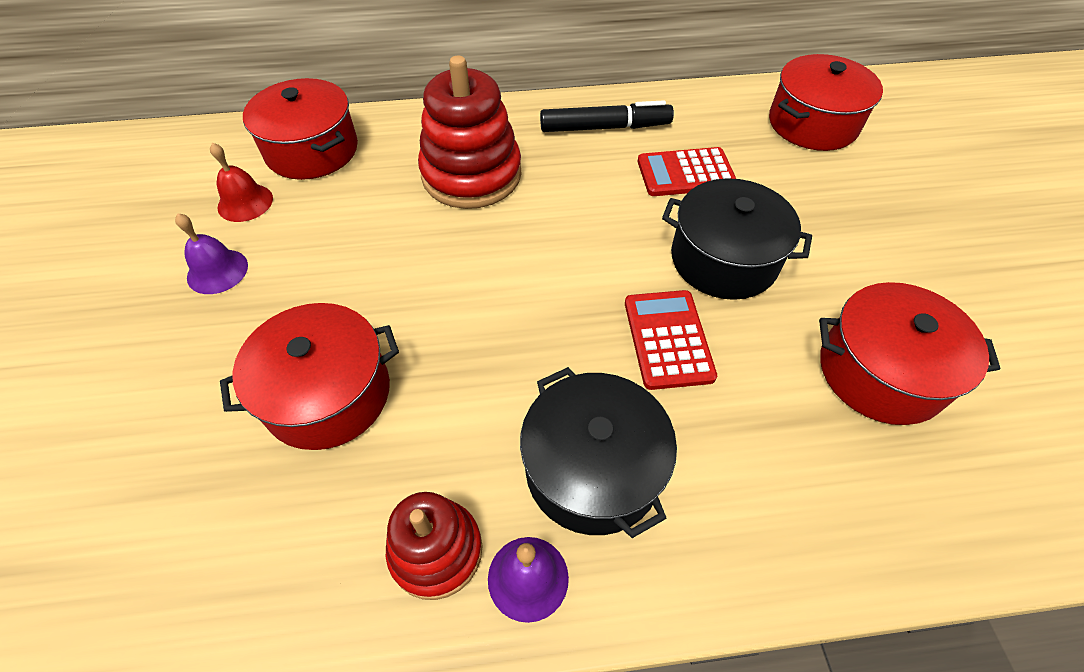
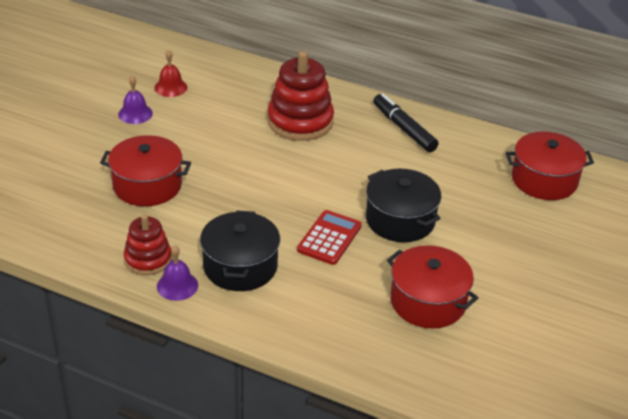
camera: 30 degrees right, 15 degrees down
(312, 150) = (224, 74): red pot -> none
(605, 127) = (404, 129): black marker -> black marker turned 150 degrees counterclockwise
(685, 173) = (427, 171): red calculator -> none

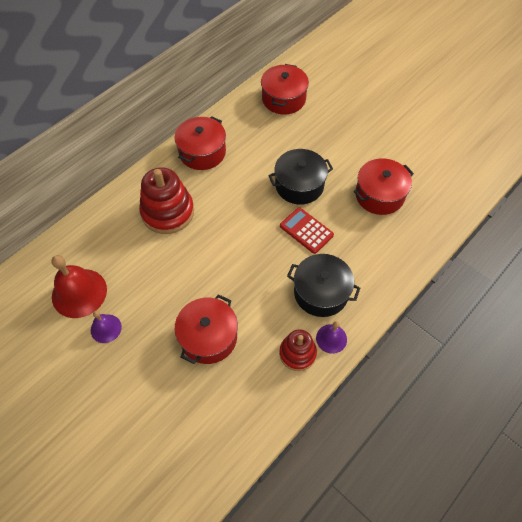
camera: 70 degrees left, 20 degrees up
(170, 87) = (79, 293): red bell -> red bell, size x1.84
(404, 129) = (202, 152): black marker -> red pot

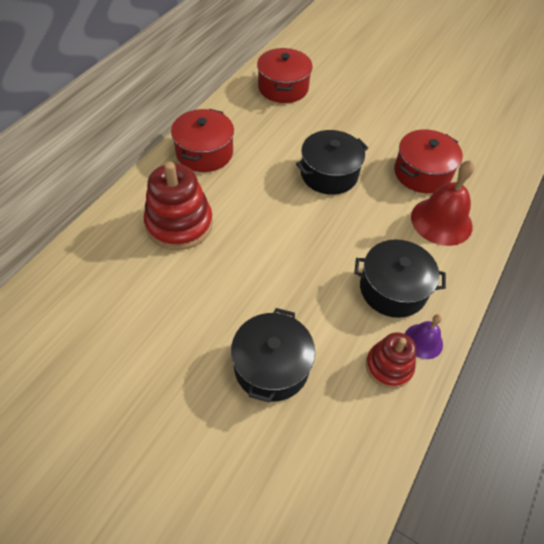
camera: 15 degrees left, 5 degrees down
(79, 293) = (84, 339): red bell -> red bell (441, 221)
(106, 328) = (131, 379): purple bell -> none
(208, 337) = (271, 366): red pot -> black pot
(306, 230) = (353, 222): red calculator -> none

